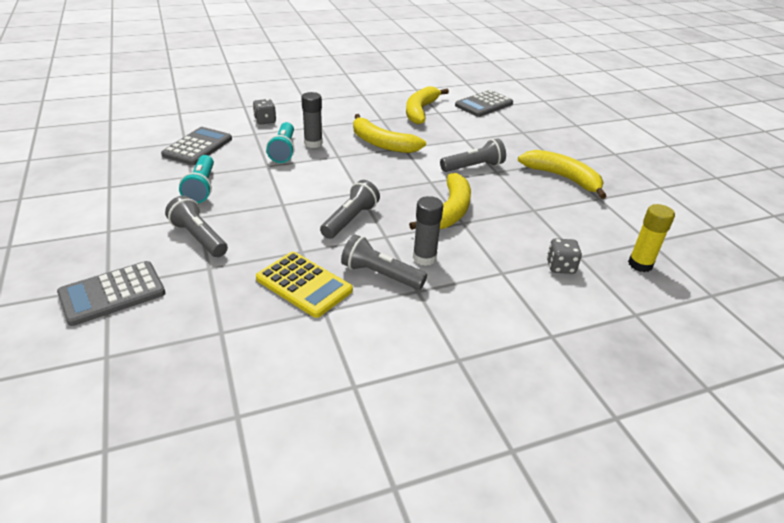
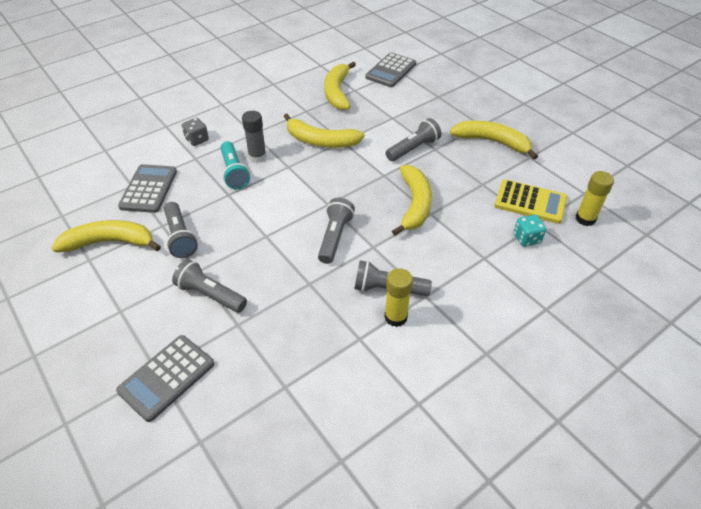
camera: 15 degrees left, 10 degrees up
(136, 178) = (110, 242): none -> yellow banana
(201, 188) = (180, 237): turquoise flashlight -> grey flashlight
(304, 285) = (329, 318): yellow calculator -> yellow calculator (530, 202)
(374, 301) = (396, 317): none -> yellow glue stick
(424, 258) = (416, 260): grey glue stick -> none
(560, 267) = (526, 238): grey dice -> turquoise dice

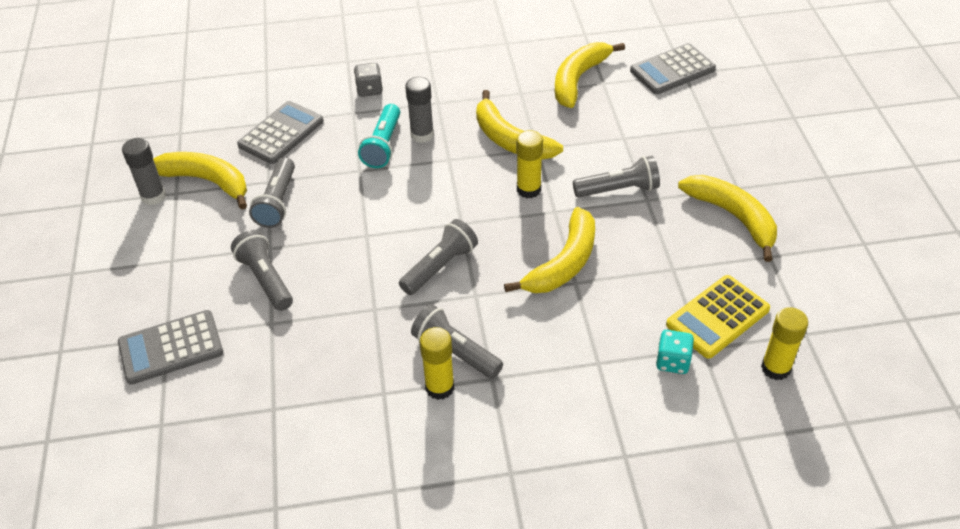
camera: 30 degrees right, 0 degrees up
(70, 269) = (153, 196): none -> grey glue stick
(356, 167) = (528, 189): none -> yellow glue stick
(530, 202) = (717, 317): yellow calculator -> yellow calculator turned 90 degrees clockwise

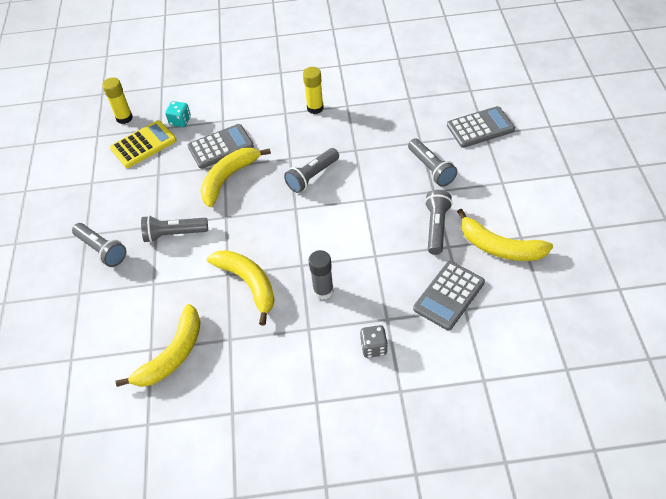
camera: 175 degrees left, 5 degrees up
(153, 196) = (538, 234): grey glue stick -> none
(383, 145) = (356, 280): turquoise flashlight -> none
(455, 352) = (305, 126): grey flashlight -> grey flashlight (102, 250)
(528, 189) = (241, 235): yellow glue stick -> none
(672, 70) = (80, 364): grey calculator -> grey calculator (220, 147)
(733, 217) = (101, 210): yellow banana -> none

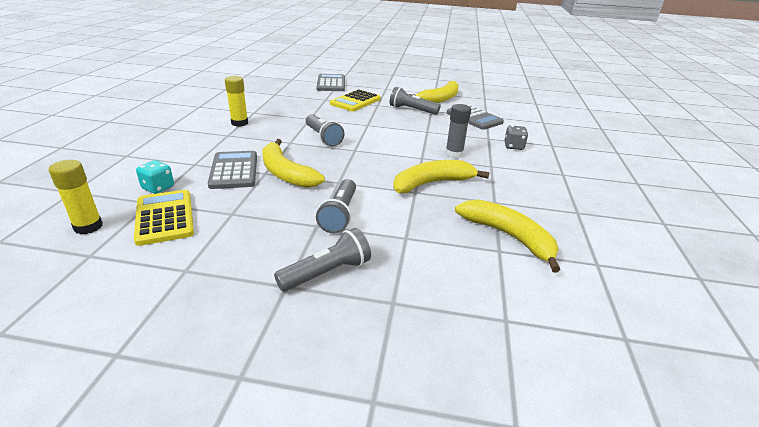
camera: 80 degrees left, 20 degrees down
(431, 169) = (355, 101): grey flashlight -> yellow calculator

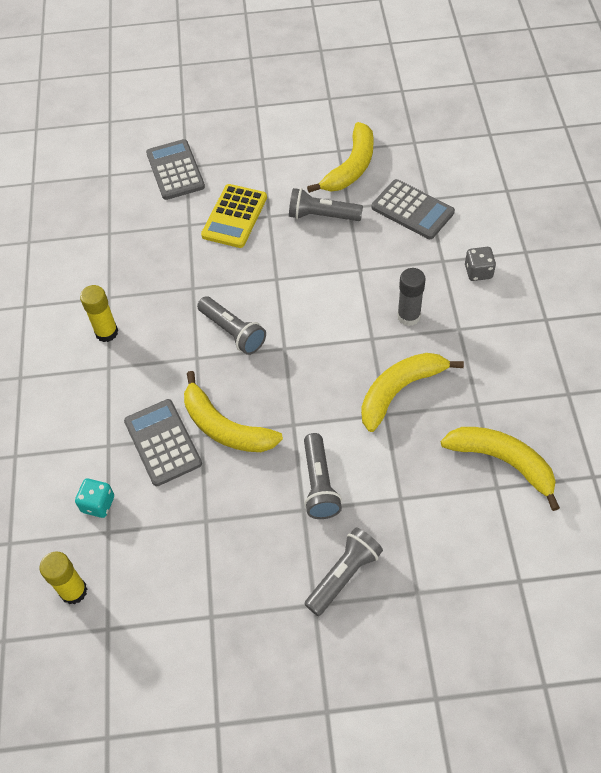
camera: 10 degrees left, 25 degrees up
(165, 217) = (141, 551): yellow calculator -> none

